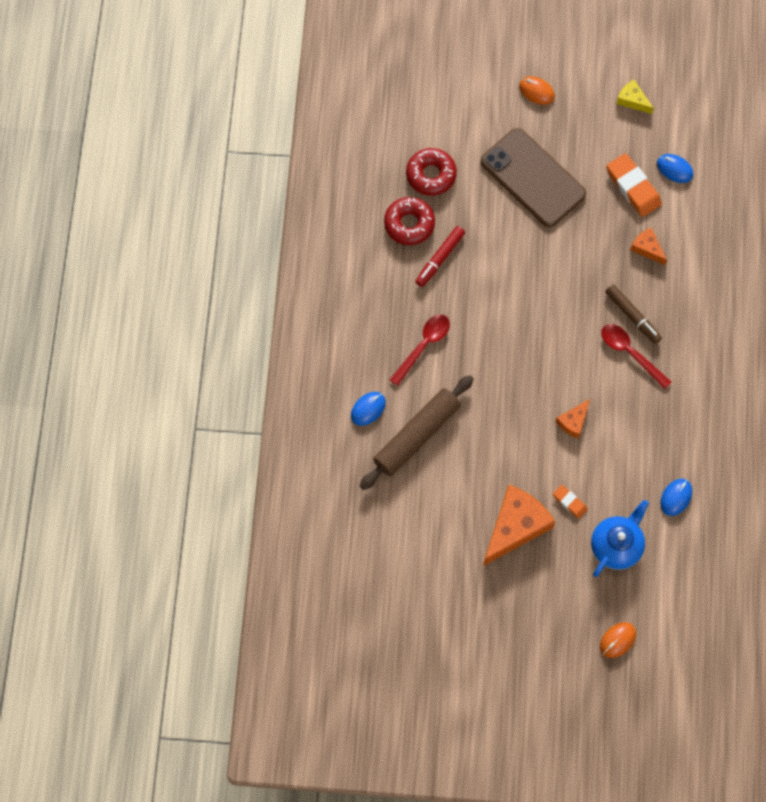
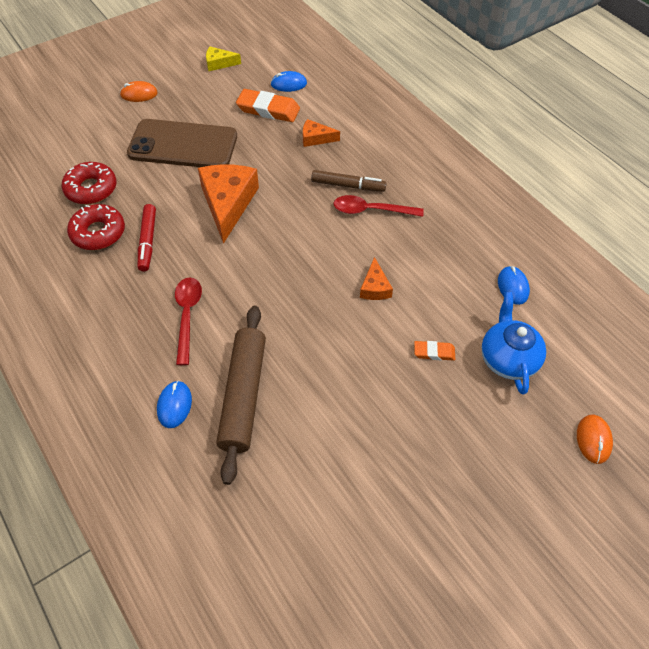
camera: 40 degrees left, 15 degrees down
(515, 526) = (407, 408): orange cheese -> orange cheese (227, 203)

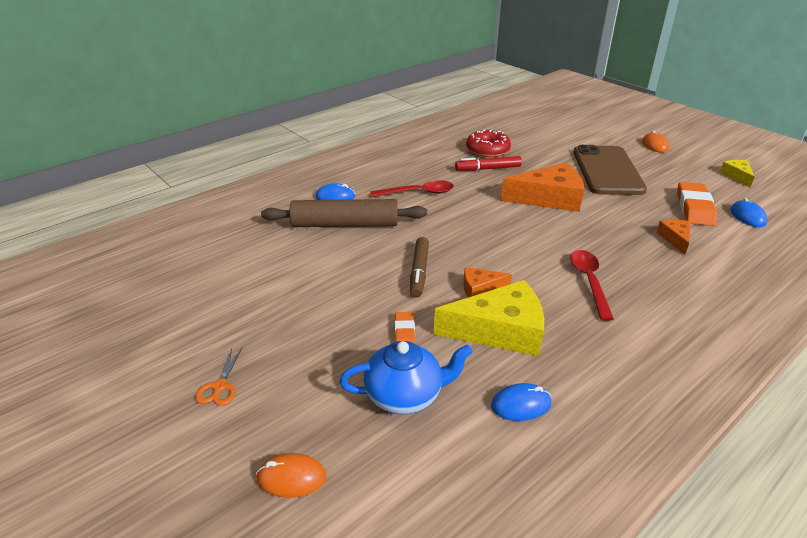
camera: 85 degrees right, 20 degrees down
(91, 189) = (530, 141): red donut -> none
(348, 186) = (617, 264): brown marker -> brown marker (419, 272)
(432, 283) = (500, 330): none -> yellow cheese
(506, 505) = (220, 387): none -> orange scissors

